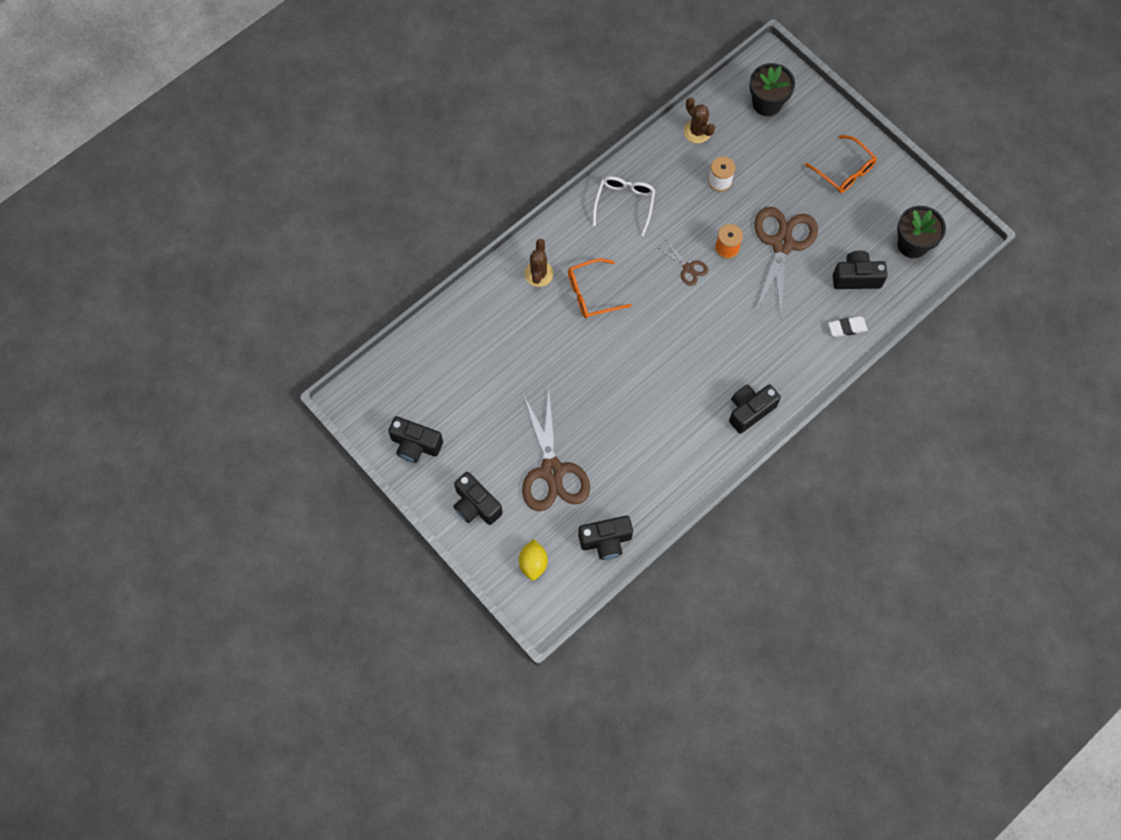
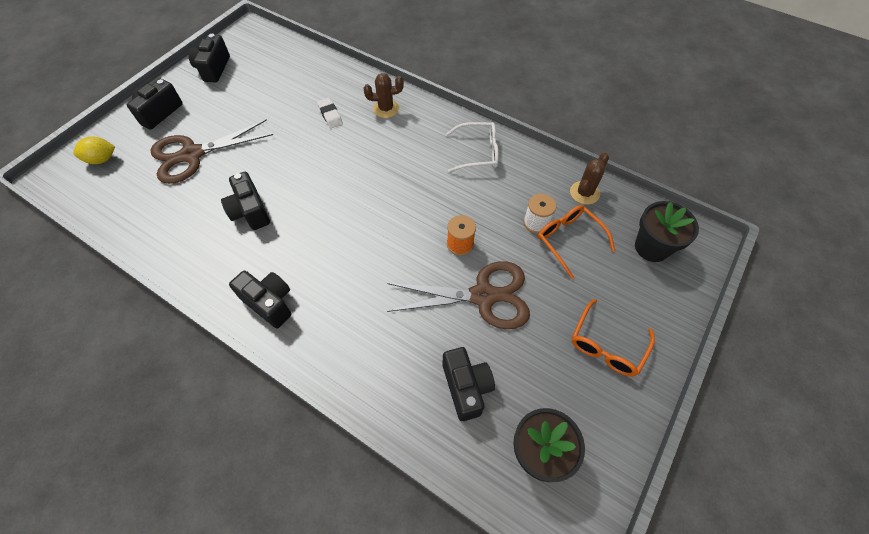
camera: 75 degrees right, 10 degrees down
(591, 293) = (376, 147): orange glasses -> orange glasses (569, 240)
(606, 541) = (120, 206): black camera -> black camera (250, 211)
(688, 268) = (425, 215): brown scissors -> none
(847, 328) = (394, 389): white eraser -> white eraser (330, 115)

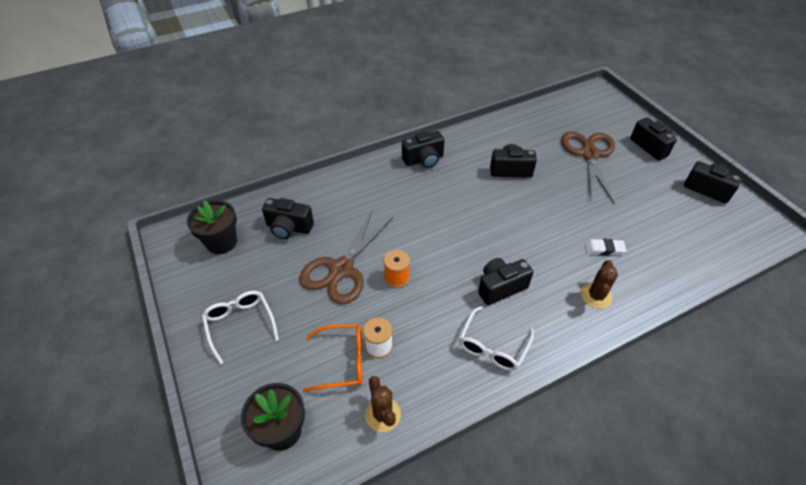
camera: 120 degrees right, 10 degrees down
(102, 159) = (605, 112): yellow lemon -> none
(418, 166) = (500, 287): none -> black camera
(606, 345) = (240, 324): orange glasses -> white glasses

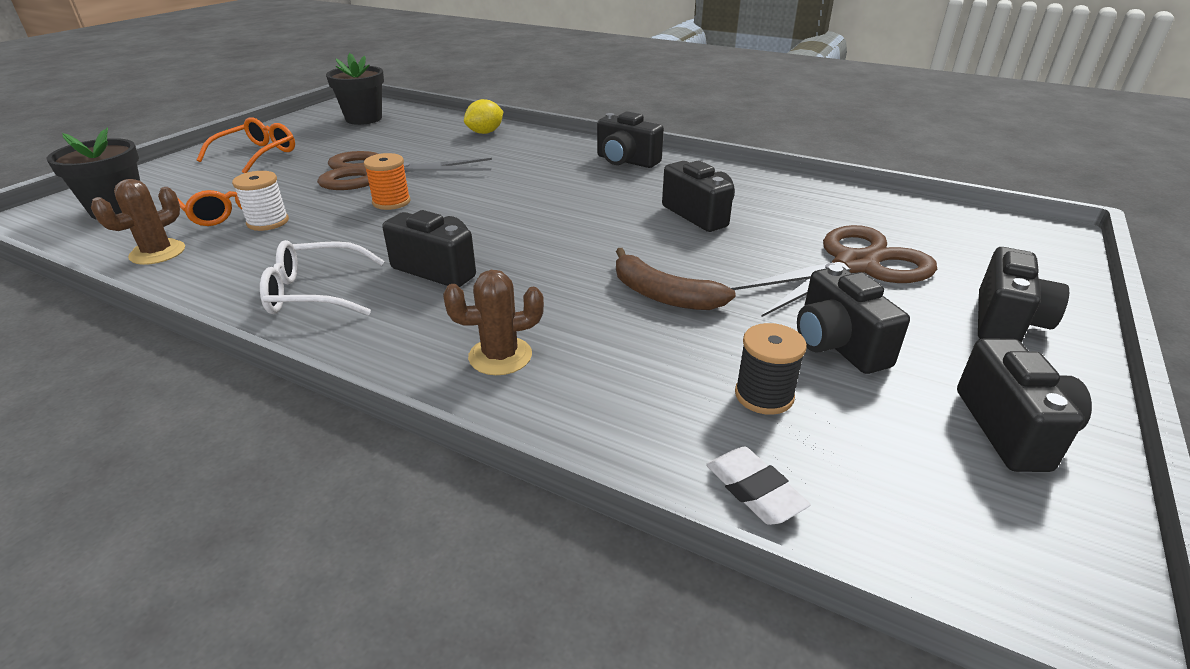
camera: 55 degrees right, 15 degrees down
(240, 324) = (257, 155): white glasses -> orange glasses
(289, 228) = (415, 135): black camera -> black camera (838, 345)
(319, 194) = (485, 132): none -> yellow lemon
(577, 222) = (662, 295): none -> brown banana
(604, 249) = (628, 337): white eraser -> white eraser (754, 490)
(662, 233) = (764, 395): none -> black spool

